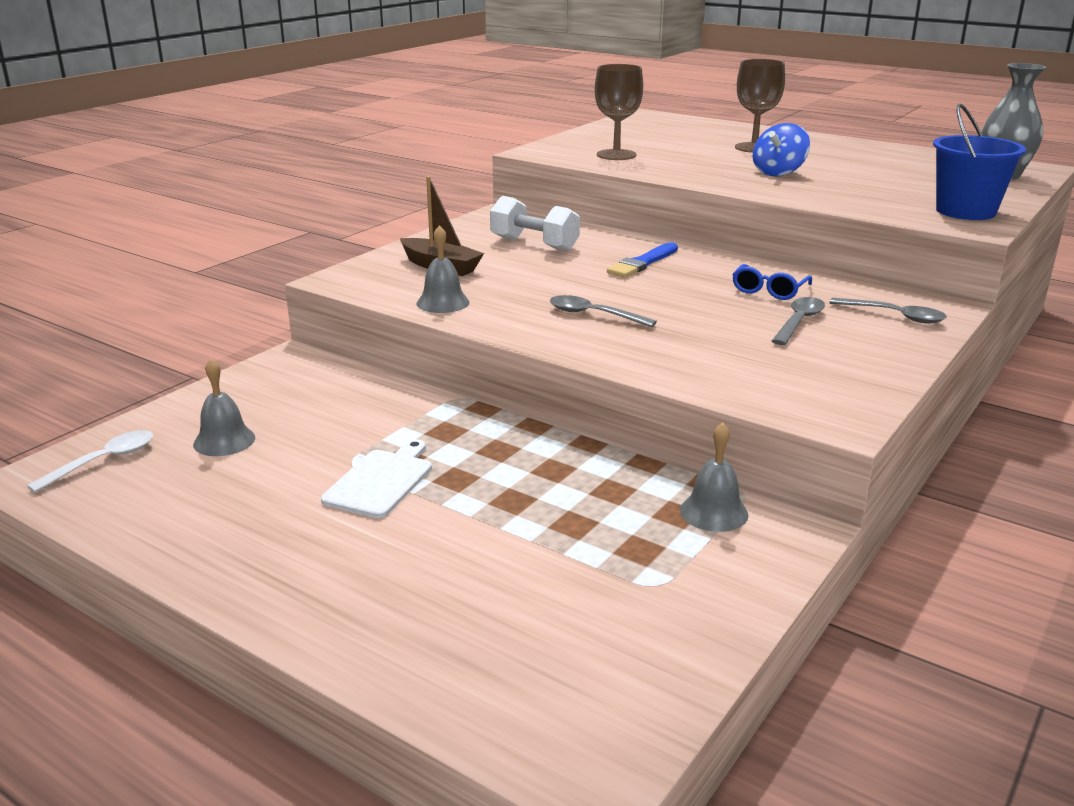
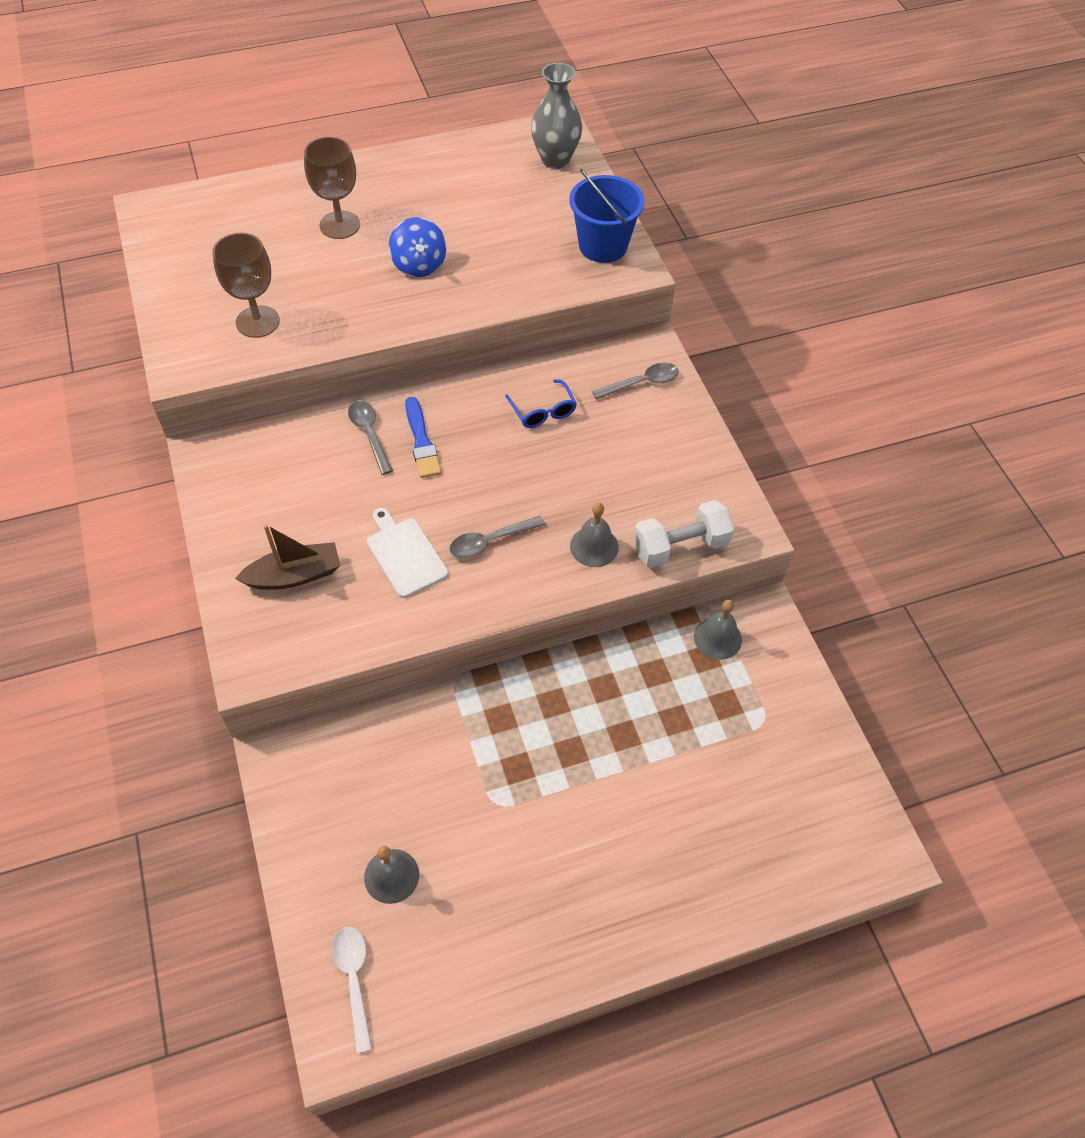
camera: 55 degrees left, 30 degrees up
(381, 481) = (539, 799): white cutting board -> white cutting board (405, 554)
(443, 302) = (377, 621): grey bell -> grey bell (594, 546)
(534, 244) = (309, 480): white dumbbell -> white dumbbell (680, 546)
(799, 322) = (606, 438): grey spoon -> grey spoon (369, 434)

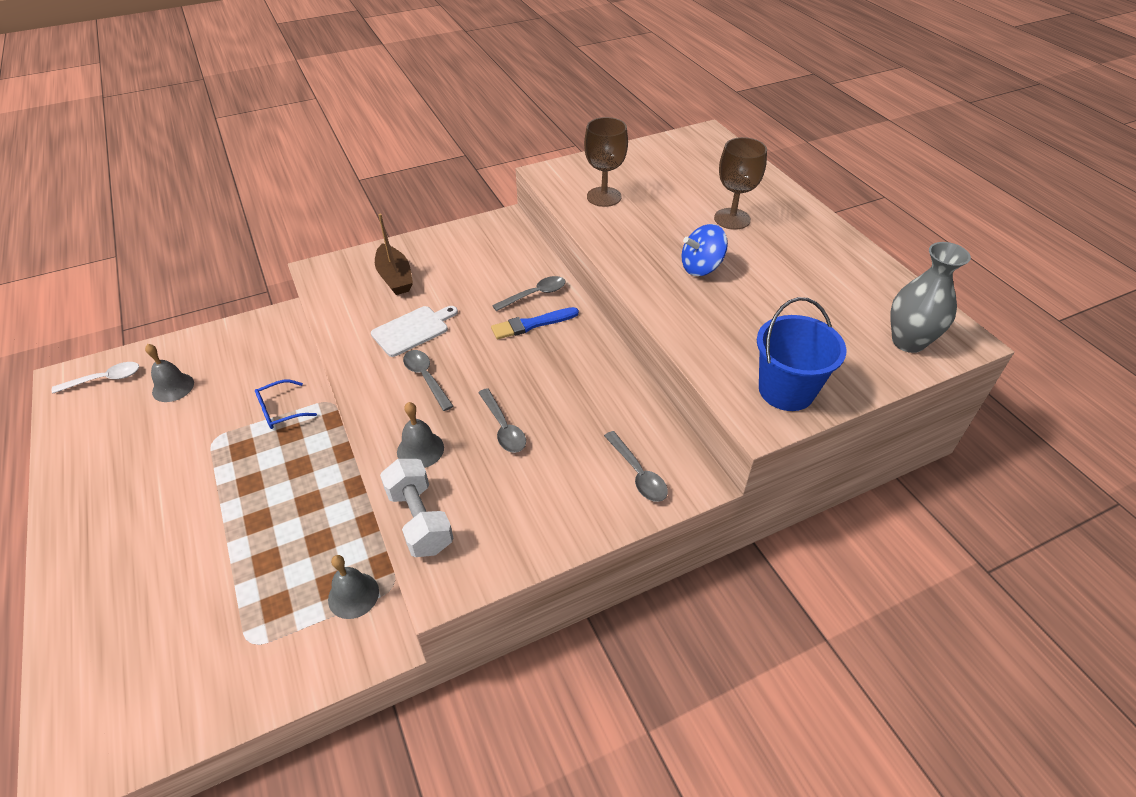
camera: 85 degrees right, 10 degrees down
(543, 411) = (581, 398): blue glasses -> blue glasses (280, 411)
(573, 476) = (503, 427): none -> grey spoon

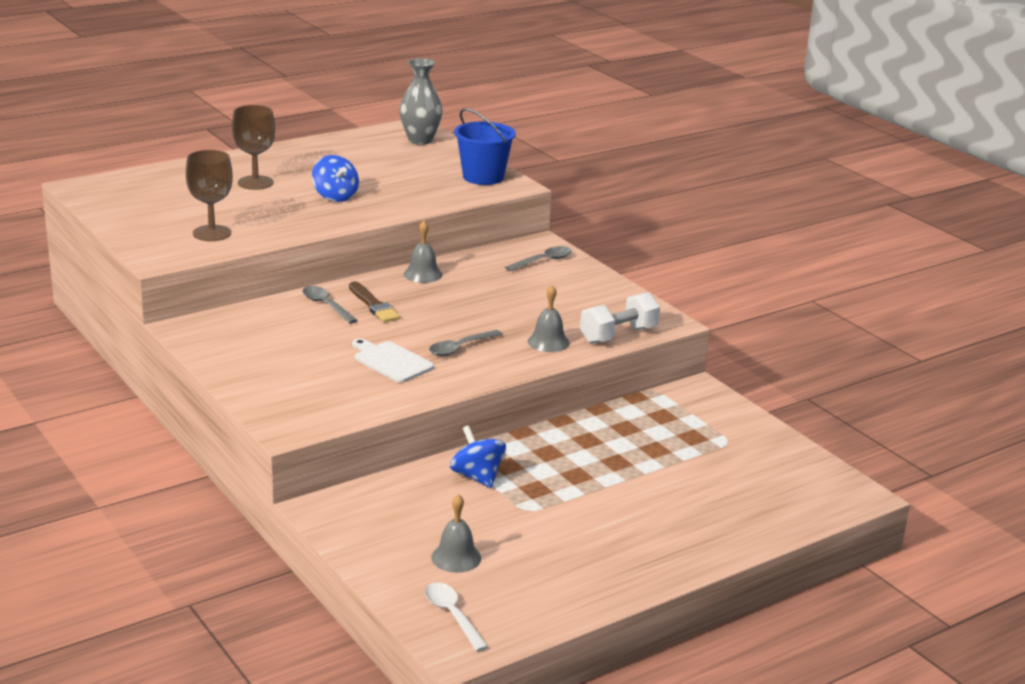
camera: 100 degrees left, 20 degrees down
(280, 411) = (477, 477): blue glasses -> blue spinning top
(353, 595) = (668, 405): grey bell -> grey bell (423, 274)
(395, 277) = (300, 381): brown boat -> none
(503, 427) = (512, 310): grey spoon -> none
(532, 324) = (373, 305): blue brush -> brown brush

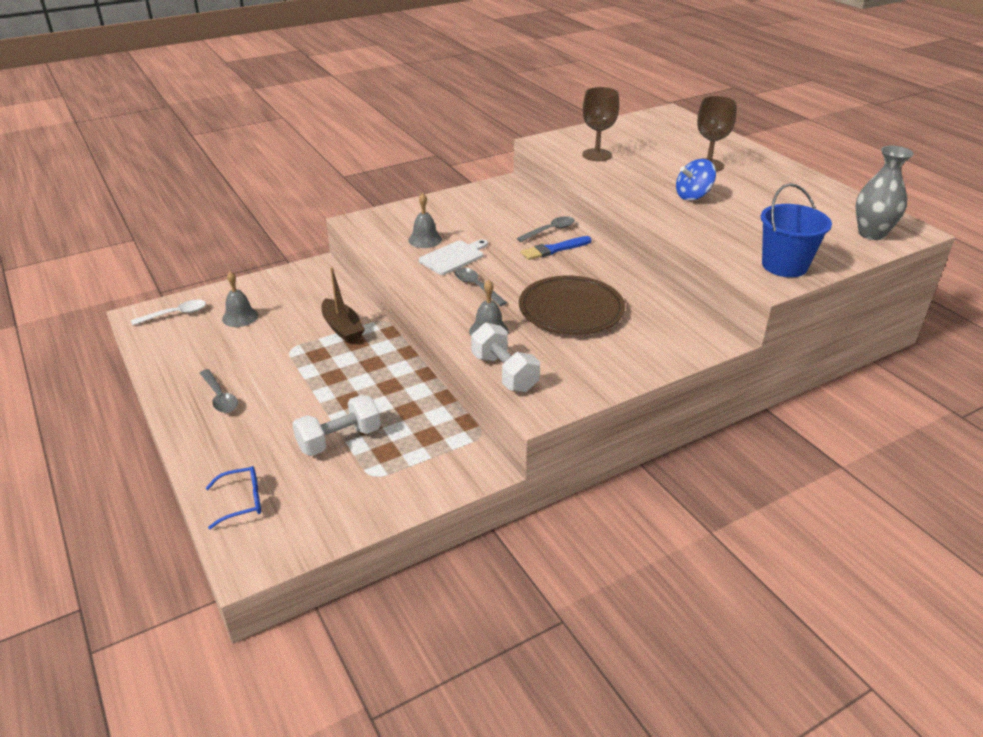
camera: 95 degrees right, 10 degrees up
(373, 305) = (554, 249): brown brush -> blue brush
(423, 274) = (621, 271): grey bell -> grey bell (425, 239)
(477, 477) = (342, 328): blue spinning top -> brown boat
(502, 302) = (571, 310): none -> brown plate
(543, 261) = (673, 337): grey spoon -> grey spoon (220, 397)
(683, 463) = (339, 439): none -> white dumbbell
(788, 508) = (242, 501): none -> blue glasses

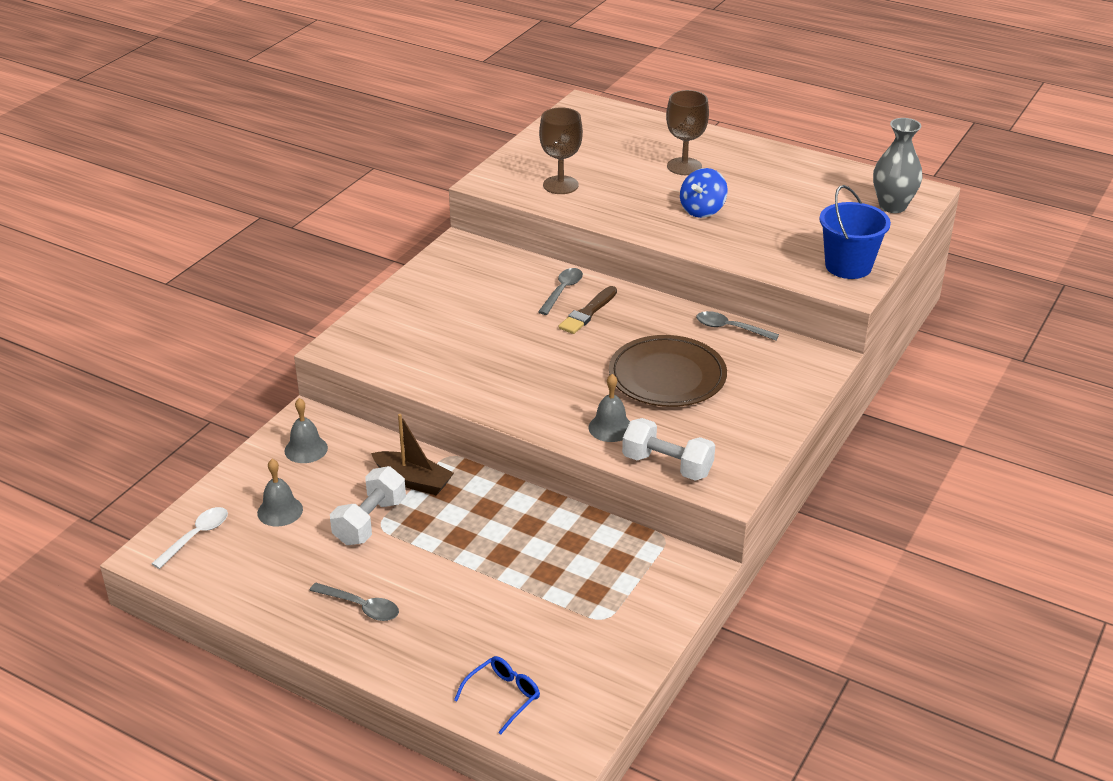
camera: 30 degrees left, 0 degrees up
(339, 439) = (535, 598): white dumbbell -> white dumbbell (370, 521)
(425, 239) = (439, 345): grey bell -> grey bell (306, 449)
(453, 257) = (492, 356): white cutting board -> none
(476, 287) = (551, 383): grey spoon -> grey spoon (730, 328)
(554, 249) = (588, 312): blue brush -> brown brush

